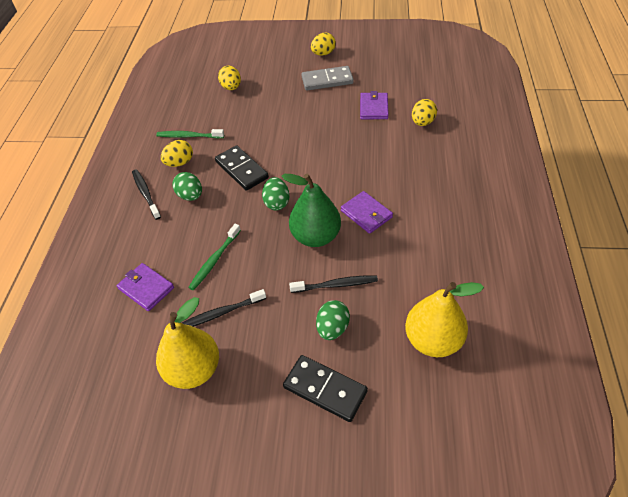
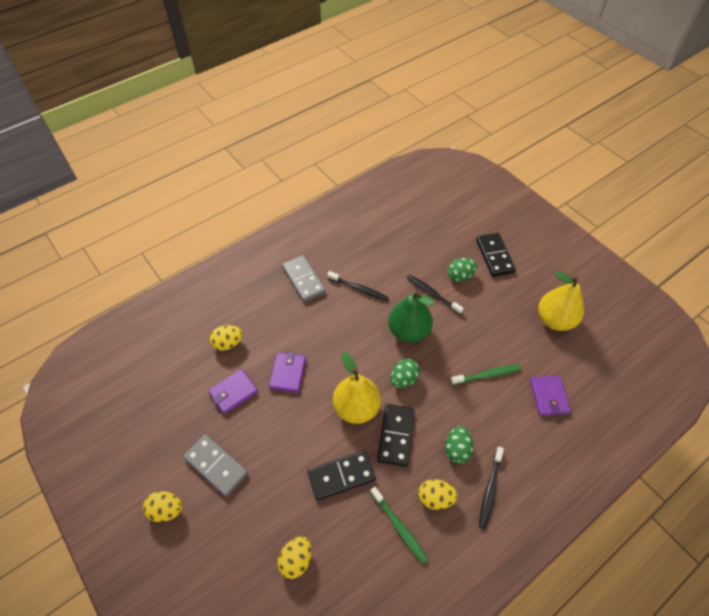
camera: 135 degrees left, 5 degrees up
(221, 313) = (513, 336): black toothbrush -> black toothbrush (359, 289)
(251, 128) = (341, 476): none -> black domino
(366, 214) = (361, 316): purple wallet -> purple wallet (288, 373)
(433, 340) = (419, 231): yellow pear -> yellow pear (356, 408)
(450, 198) = (304, 280): none -> grey domino

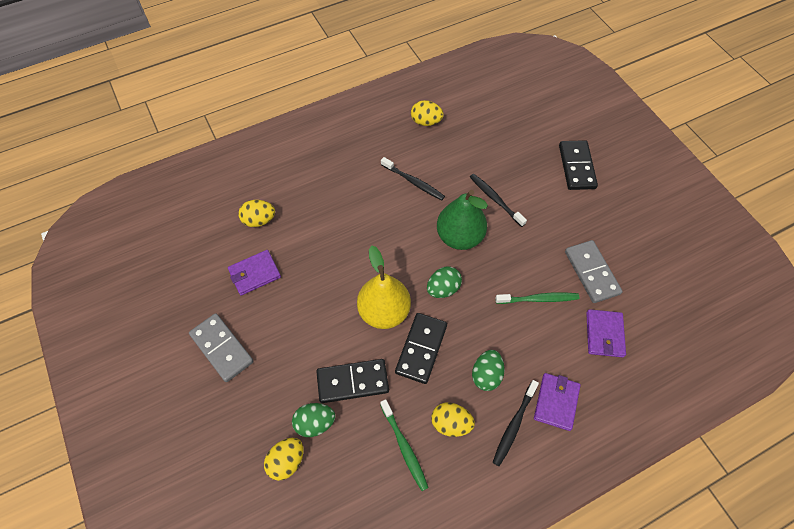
camera: 10 degrees right, 5 degrees up
(166, 510) = (162, 385): yellow egg -> yellow egg (426, 122)
(288, 373) = (317, 262): purple wallet -> purple wallet (556, 402)
(304, 280) = (354, 163): grey domino -> grey domino (592, 272)
(460, 276) = (531, 184): green egg -> green egg (315, 423)
(555, 320) = (631, 249): yellow pear -> none

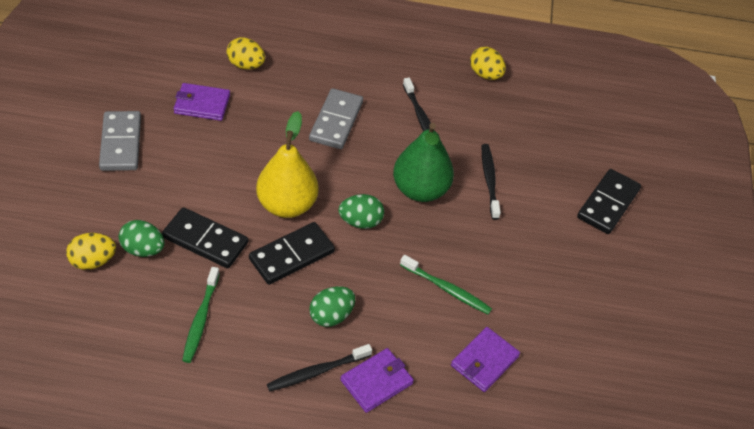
camera: 30 degrees right, 10 degrees down
(451, 423) = (260, 330): yellow egg -> none
(592, 272) = (526, 302): grey domino -> grey domino (336, 121)

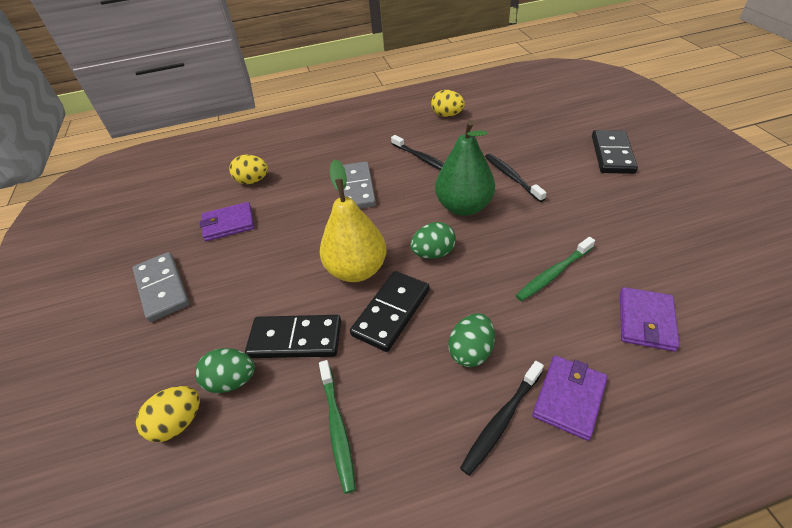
camera: 15 degrees left, 5 degrees down
(446, 289) = (554, 273): green toothbrush -> green toothbrush turned 135 degrees clockwise

